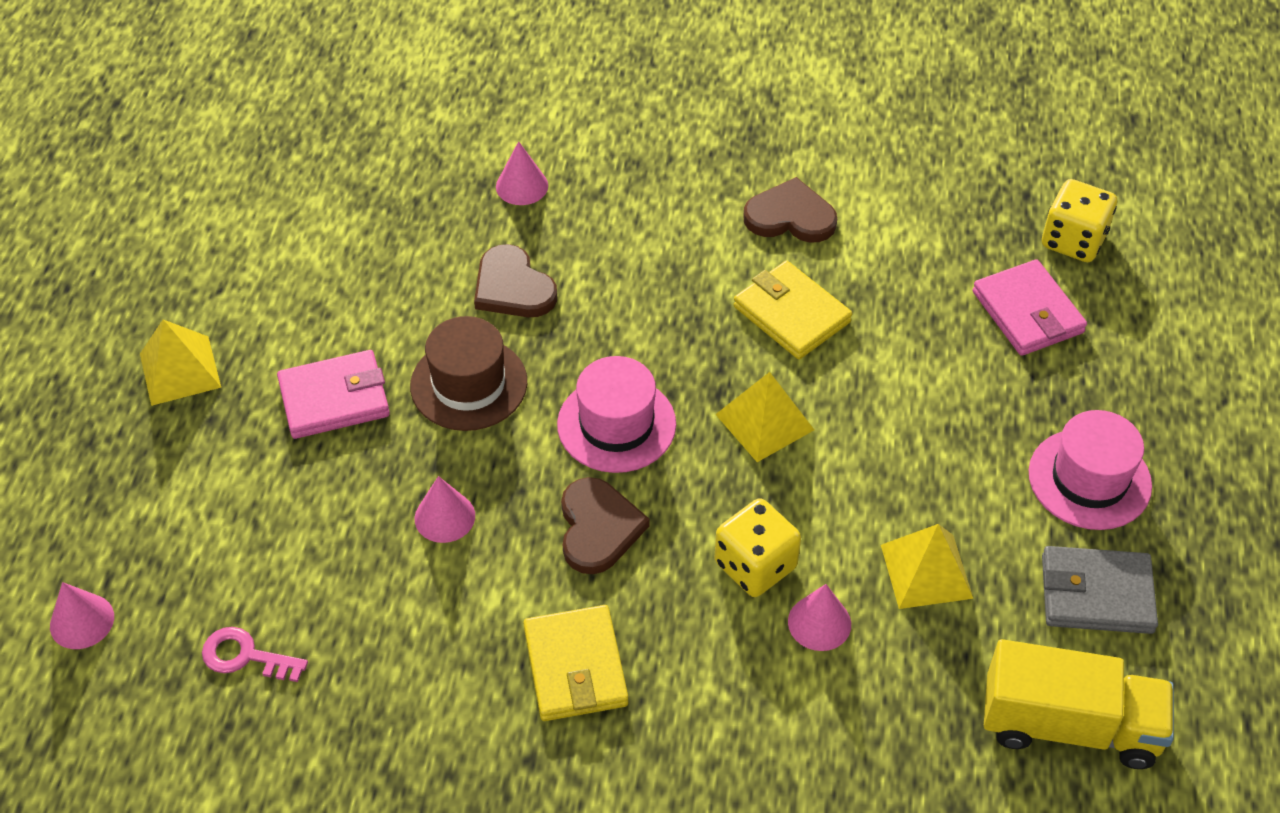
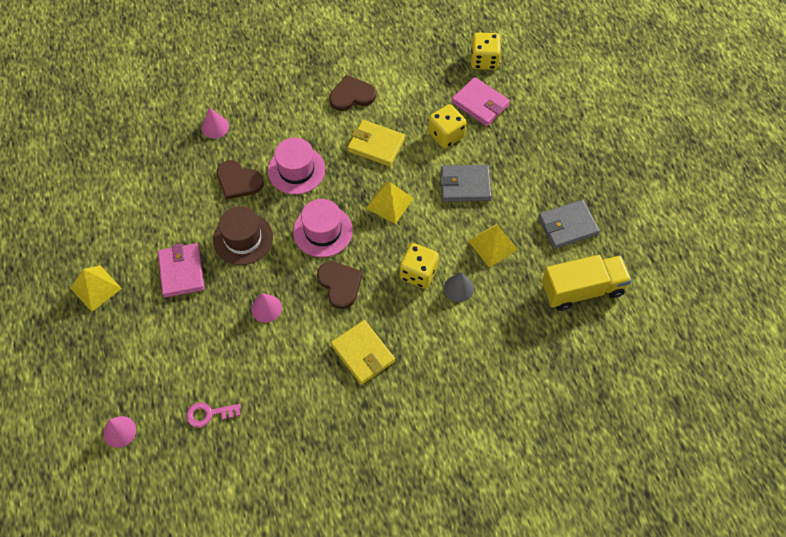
camera: 25 degrees left, 10 degrees up
(334, 398) = (181, 272): pink wallet -> pink wallet turned 60 degrees counterclockwise
(819, 623) = (458, 288): pink cone -> grey cone
(925, 444) = (465, 185): none -> grey wallet
(933, 343) = (446, 135): none -> yellow dice
(1089, 479) = (541, 174): pink hat -> pink hat (296, 170)

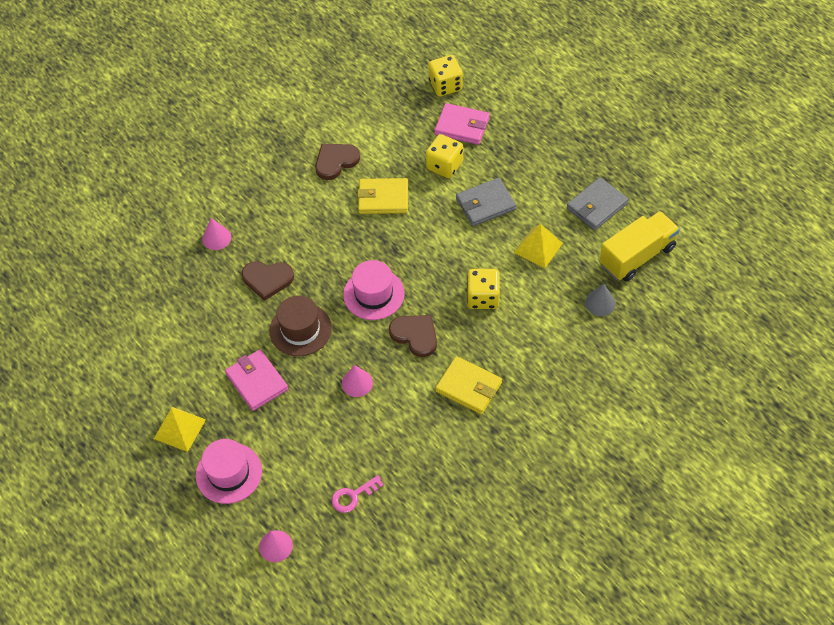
camera: 20 degrees left, 5 degrees down
(296, 170) = (318, 248): pink hat -> pink hat (229, 473)
(389, 203) = (423, 246): yellow pyramid -> none
(458, 288) = (526, 296): grey cone -> grey cone (600, 303)

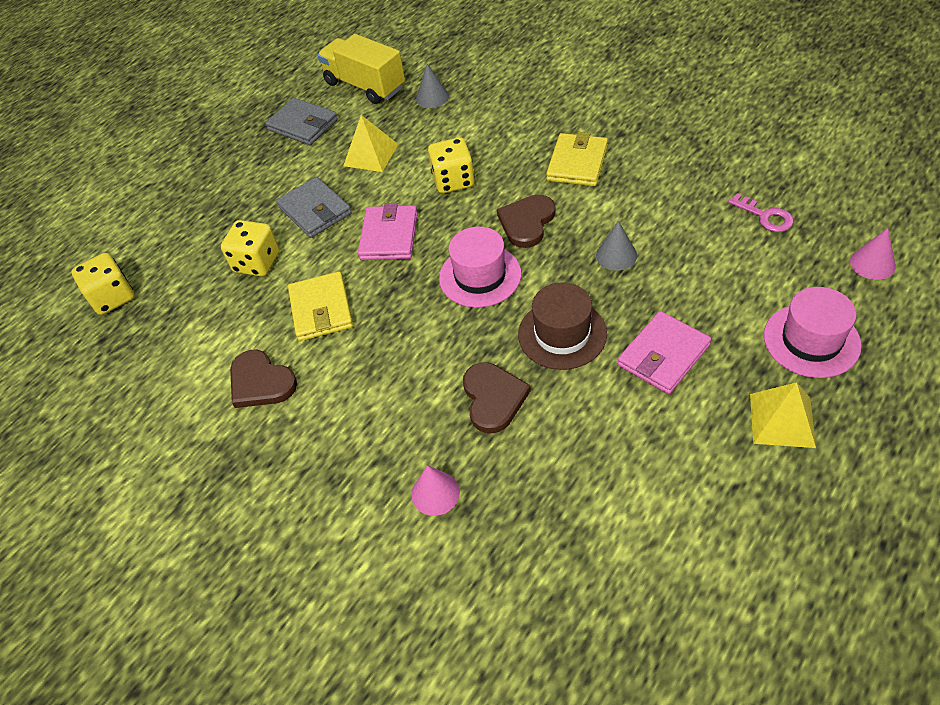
camera: 100 degrees left, 5 degrees down
(357, 383) = (616, 255): pink cone -> grey cone
(462, 126) = (187, 262): pink wallet -> pink wallet (389, 236)

